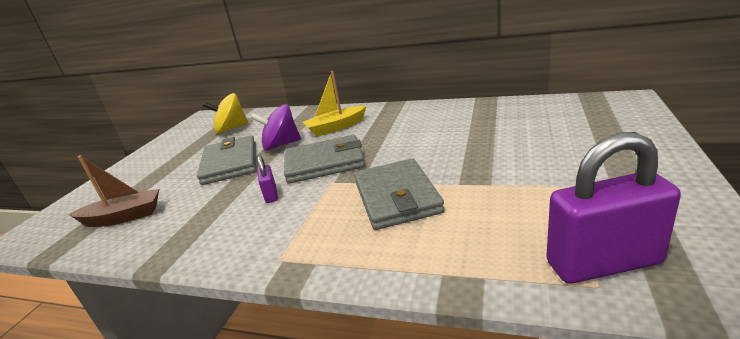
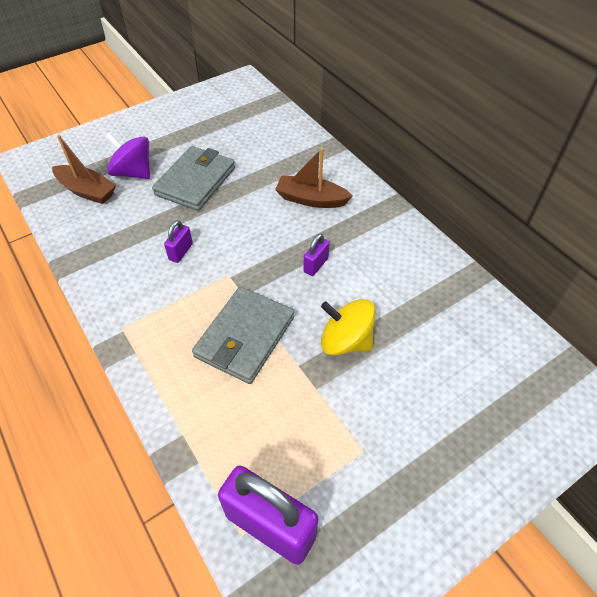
camera: 35 degrees right, 25 degrees up
(231, 129) = (242, 125): yellow spinning top -> yellow spinning top (345, 341)
(281, 145) = (249, 187): purple spinning top -> purple spinning top (133, 172)
(324, 163) = (250, 245): grey wallet -> none
(336, 127) = (311, 199): yellow boat -> brown boat
(388, 145) = (316, 265): none -> purple padlock

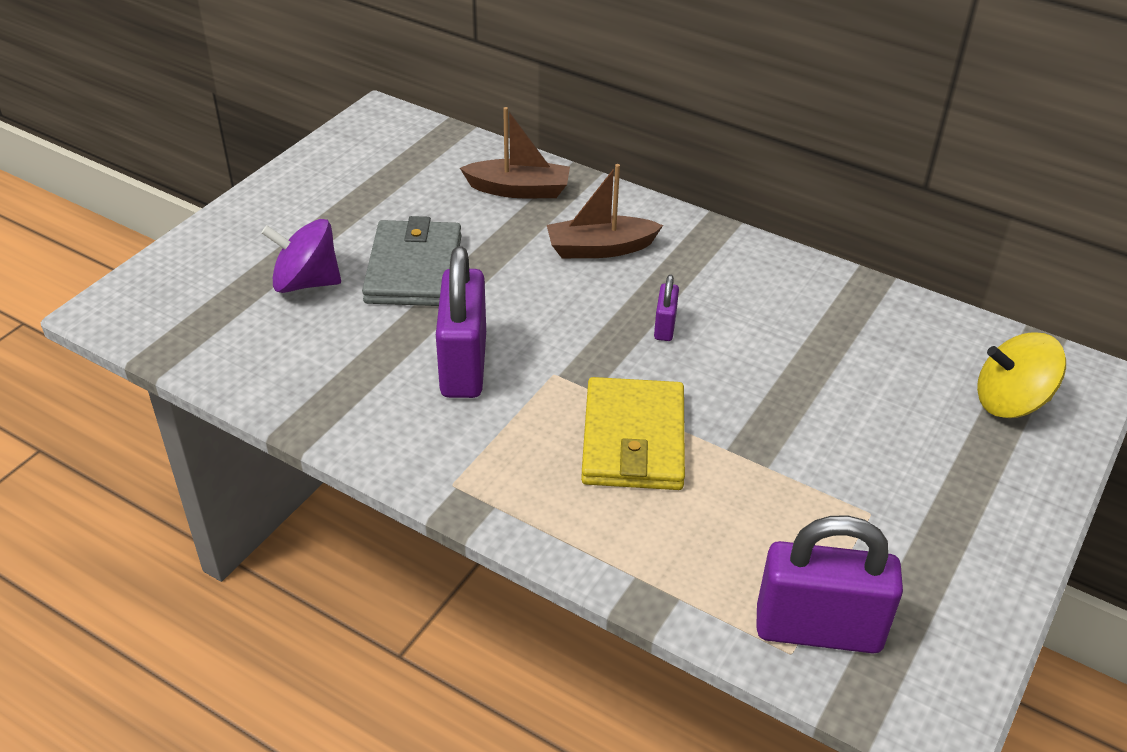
camera: 25 degrees left, 10 degrees down
(87, 191) = (251, 326): brown boat -> brown boat (519, 190)
(181, 252) = (464, 365): purple padlock -> purple padlock, size x2.15
(245, 337) = (633, 439): grey wallet -> yellow wallet
(345, 341) = (766, 403): yellow spinning top -> yellow spinning top (1010, 402)

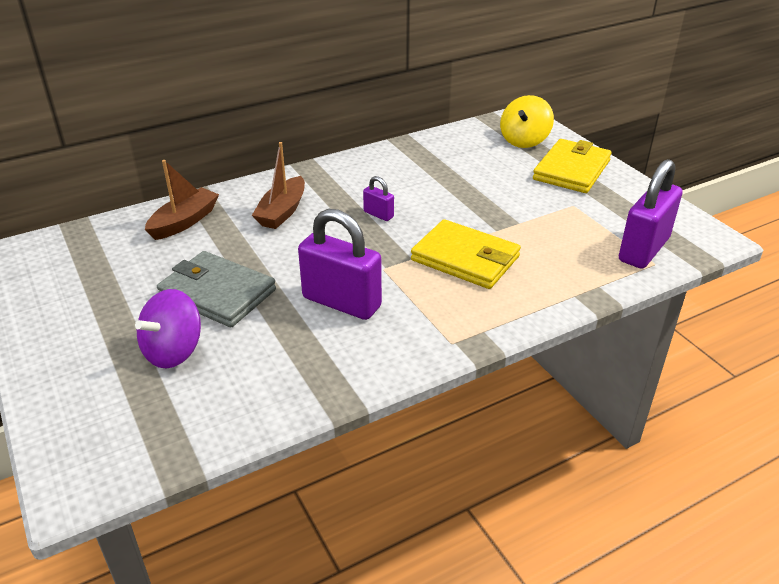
camera: 60 degrees left, 5 degrees down
(976, 482) = (571, 170): none -> yellow wallet

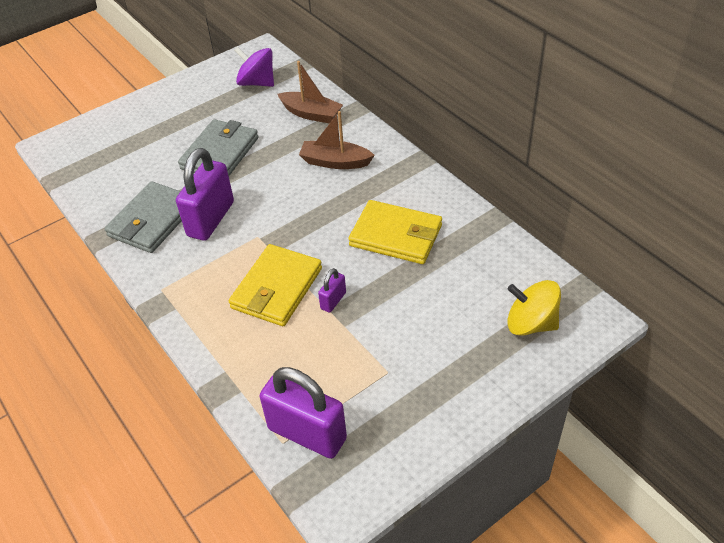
camera: 85 degrees right, 10 degrees up
(173, 351) = (157, 149): purple spinning top -> purple spinning top (257, 83)
(325, 352) = (152, 220): none -> grey wallet
(378, 214) = (341, 221): purple padlock -> purple padlock (333, 300)
(571, 170) = (469, 371): yellow wallet -> yellow wallet (396, 235)

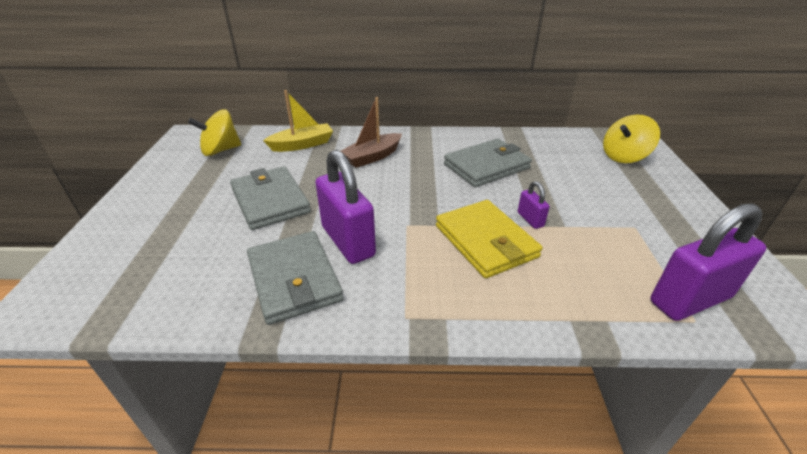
camera: 55 degrees left, 10 degrees down
(257, 83) = (220, 150): purple spinning top -> yellow spinning top
(311, 114) = (302, 145): brown boat -> yellow boat
(396, 235) = (486, 166): yellow wallet -> grey wallet

